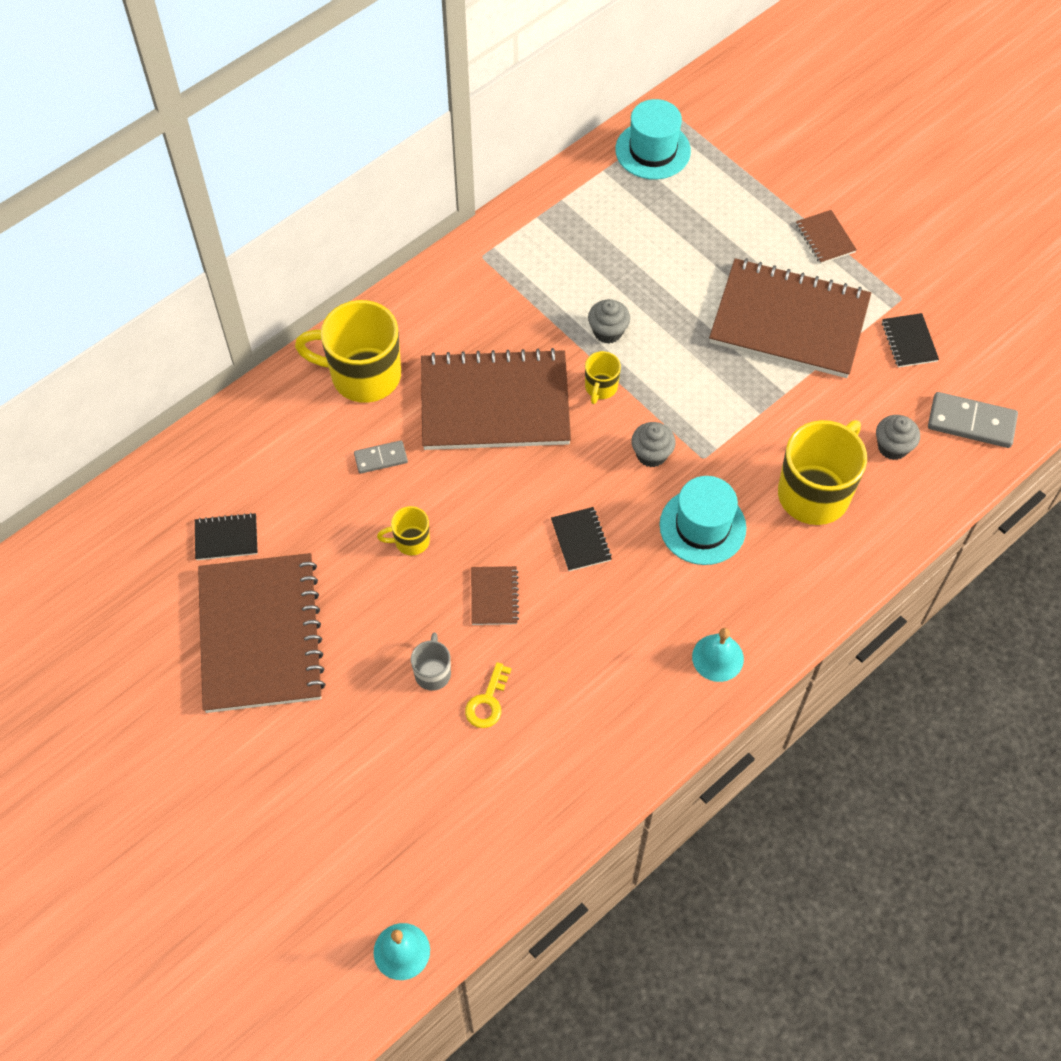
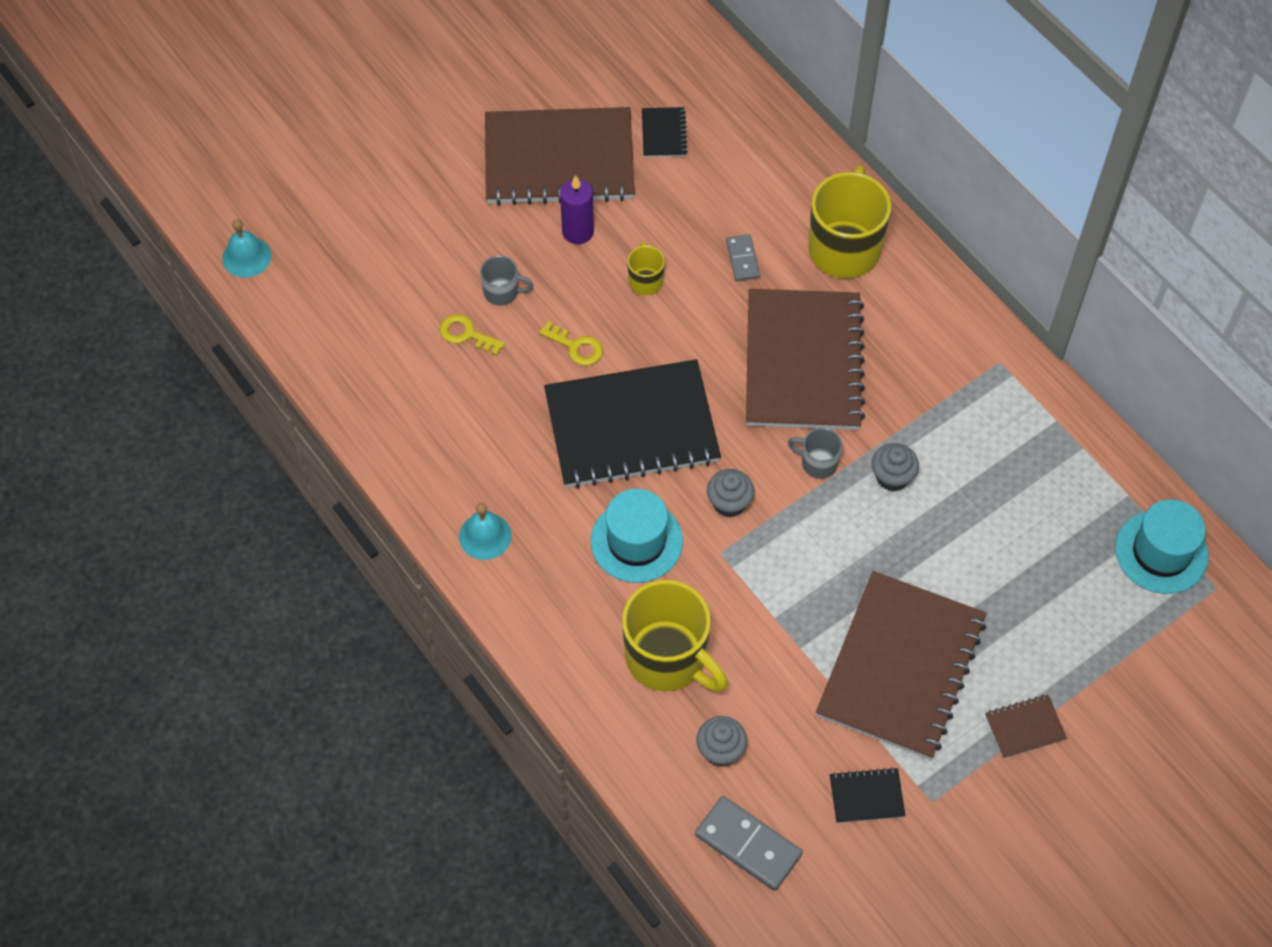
camera: 95 degrees right, 0 degrees up
(353, 608) = (578, 231): none -> purple candle
(494, 596) = (576, 347): brown notebook -> yellow key
(581, 540) = (631, 427): black notebook -> black notebook, size x2.48
(600, 387) = (818, 463): yellow mug -> grey mug
(971, 422) = (748, 844): grey domino -> grey domino turned 75 degrees counterclockwise

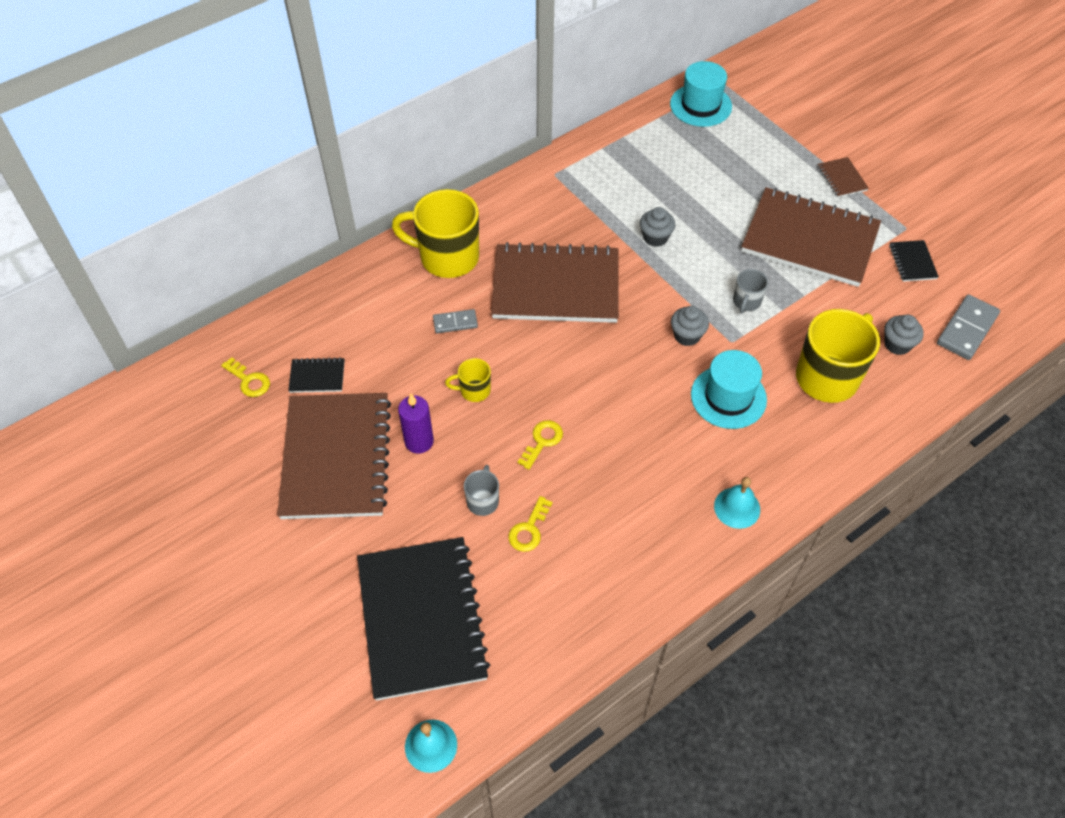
camera: 90 degrees left, 5 degrees down
(631, 427) = (621, 400): black notebook -> black notebook (421, 618)
(658, 74) = (249, 381): none -> yellow key
(818, 463) = (646, 280): grey mug -> grey mug (746, 302)

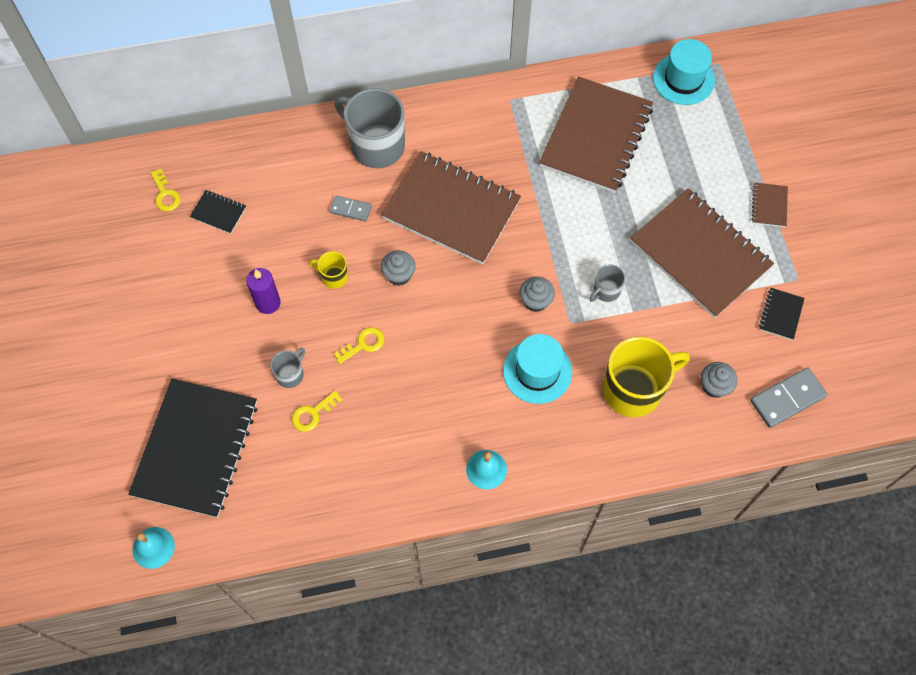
camera: 25 degrees right, 10 degrees up
(336, 457) = (199, 289): brown notebook -> brown notebook (596, 137)
(447, 257) = (376, 145): yellow mug -> grey mug
(655, 237) = (563, 197): grey cupcake -> grey cupcake (399, 275)

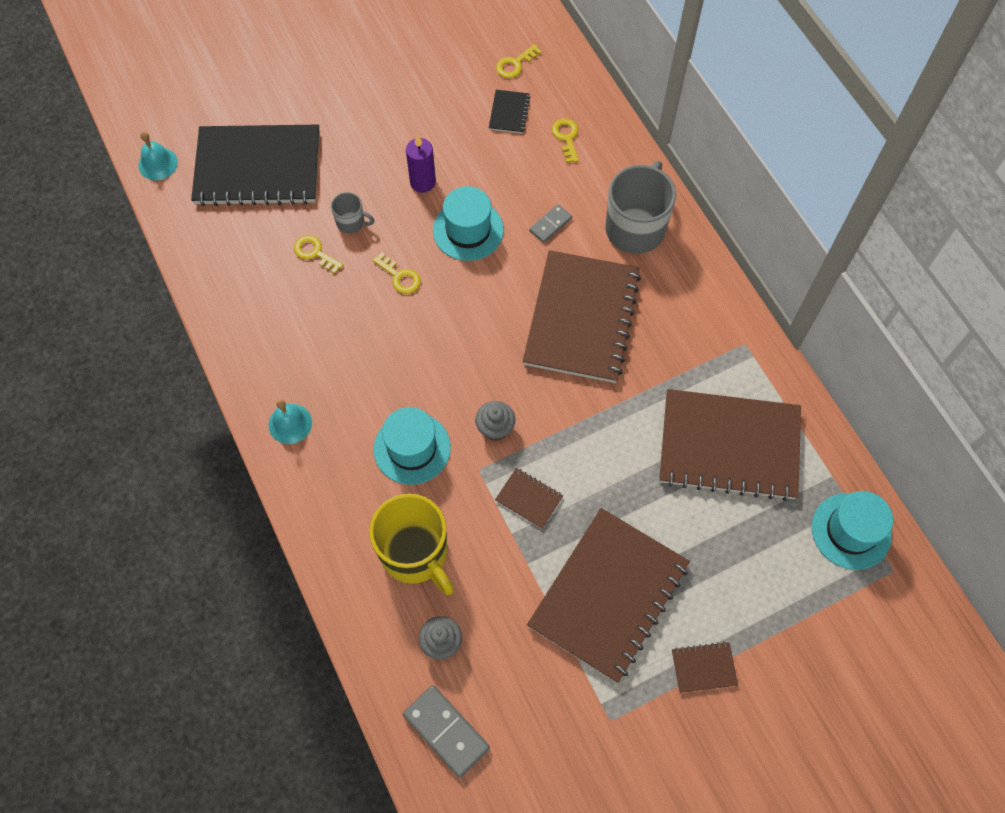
camera: 75 degrees right, 0 degrees up
(263, 173) = (566, 137): none -> yellow key
(333, 277) = (468, 230): yellow mug -> turquoise hat
(350, 209) = (550, 224): grey domino -> grey domino turned 45 degrees clockwise
(399, 275) = (487, 288): grey cupcake -> none
(606, 291) = (529, 499): grey mug -> brown notebook
(780, 314) = (555, 706): black notebook -> none

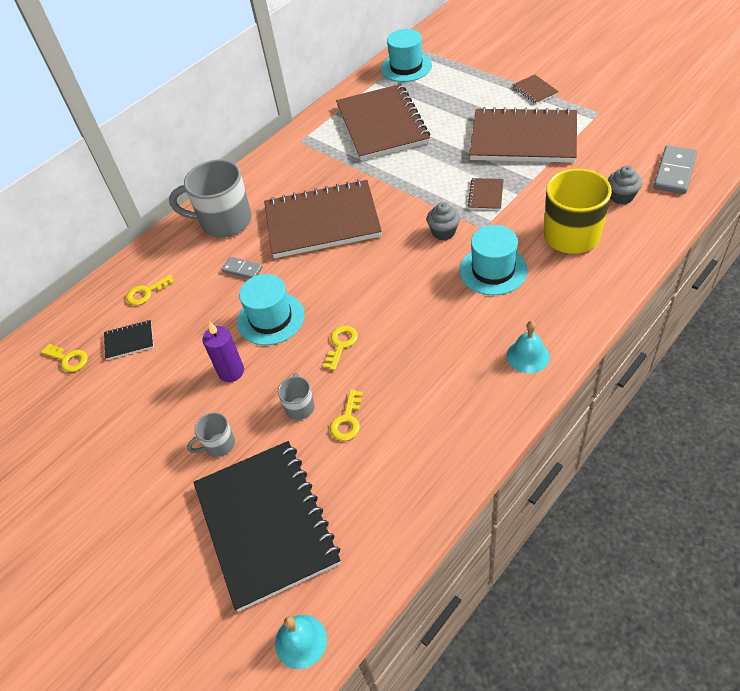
camera: 105 degrees left, 15 degrees down
(350, 154) = (218, 445): none -> grey mug

